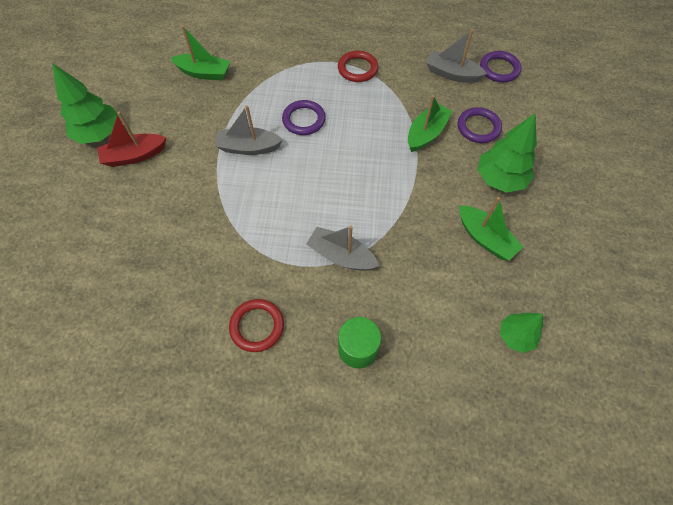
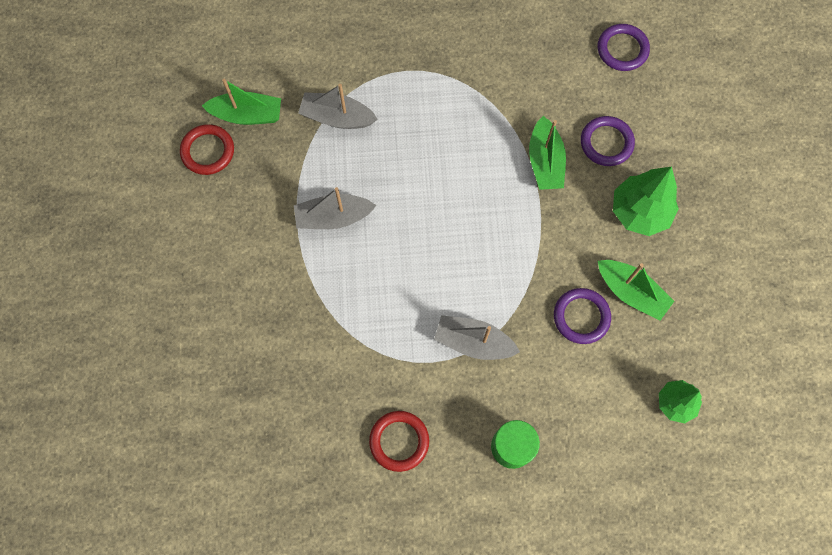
camera: 10 degrees left, 10 degrees up
(99, 134) = (142, 228): green tree -> none
(134, 156) = (196, 252): red boat -> none
(304, 120) = (391, 166): purple ring -> purple ring (581, 317)
(357, 69) = (443, 77): red ring -> red ring (208, 151)
(426, 133) = (545, 162): green boat -> green boat turned 150 degrees clockwise
(452, 74) = (564, 66): grey boat -> grey boat (337, 117)

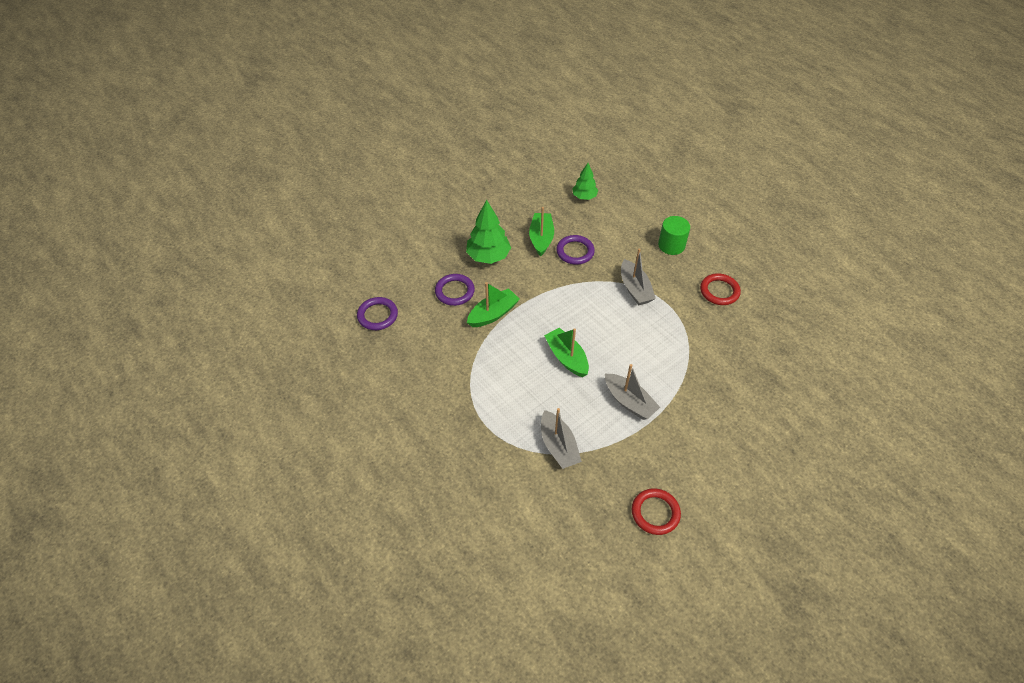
camera: 125 degrees left, 20 degrees down
(247, 115) = (606, 506): green boat -> green boat (566, 357)

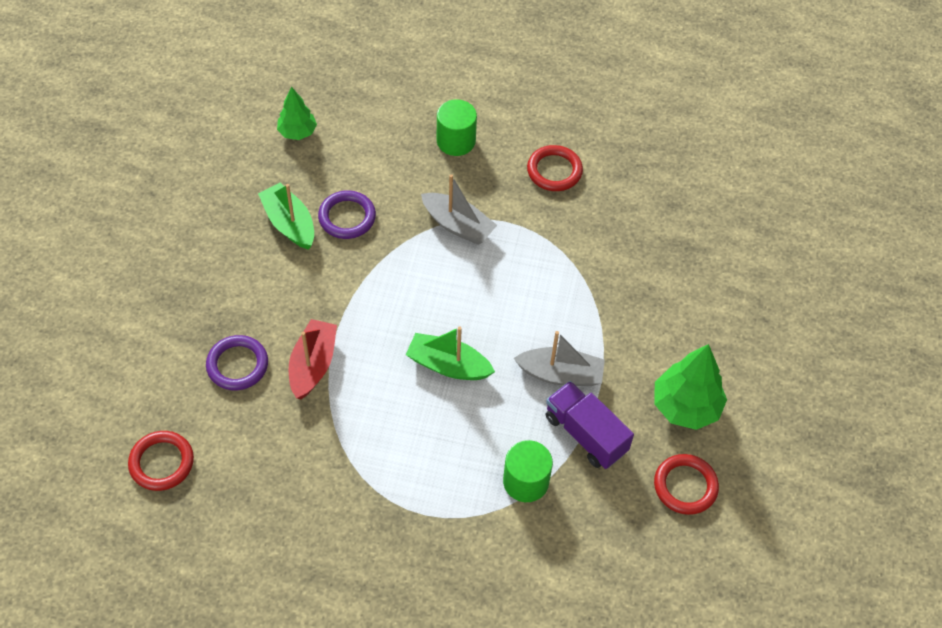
camera: 40 degrees left, 5 degrees up
(377, 315) = (161, 462): purple ring -> red ring
(488, 256) = (241, 289): green tree -> green tree (685, 407)
(493, 314) = (313, 365): green boat -> red boat
(558, 446) = (526, 481): grey boat -> green cylinder
(616, 443) = (585, 434): none -> purple truck

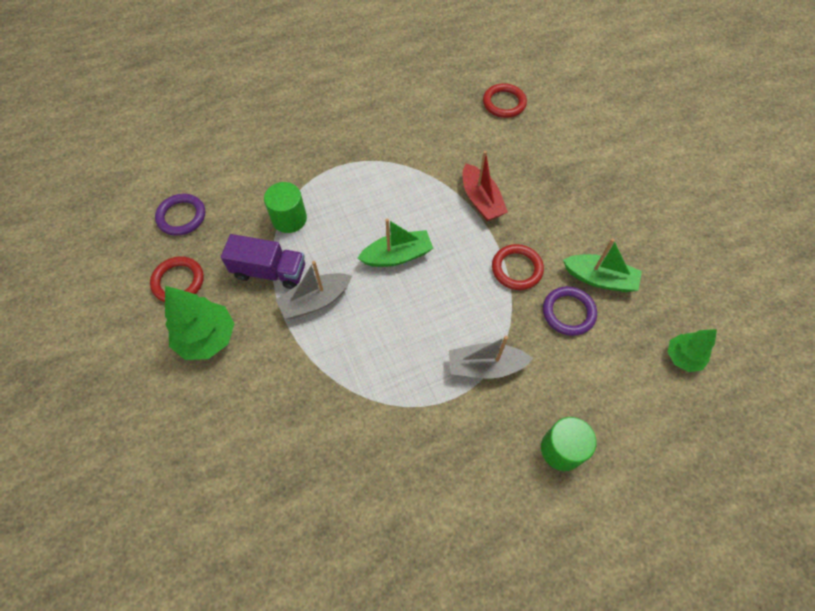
camera: 145 degrees right, 5 degrees up
(237, 365) = (523, 171): purple ring -> purple ring (181, 216)
(554, 171) = (455, 484): red ring -> red ring (516, 269)

